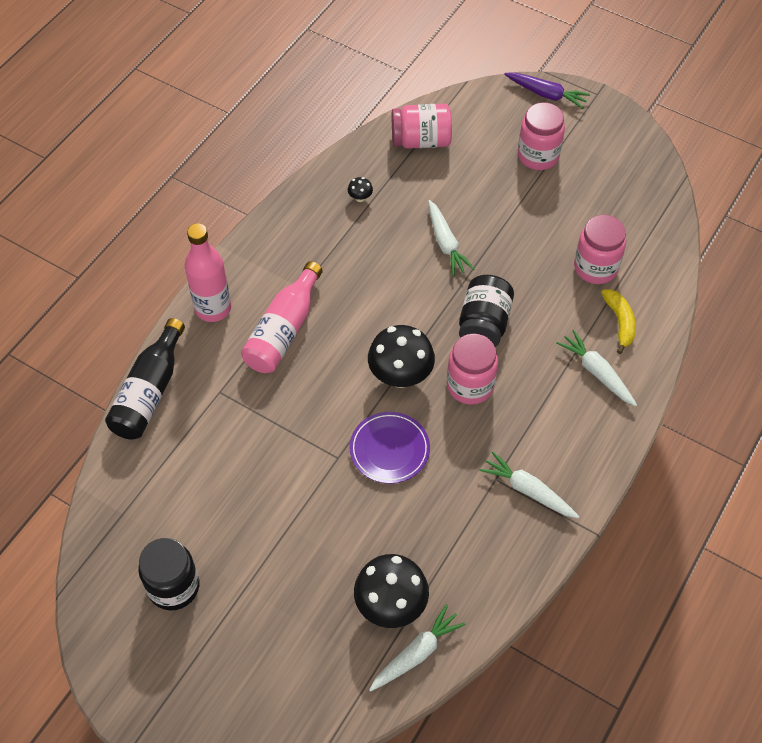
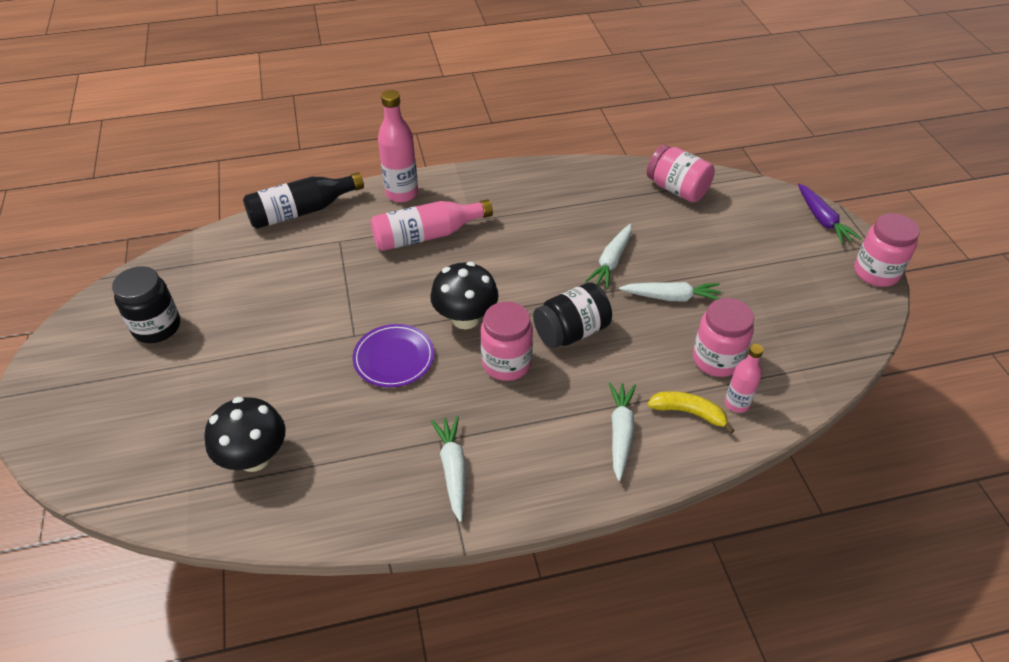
camera: 45 degrees right, 10 degrees down
(360, 198) = (585, 195): black mushroom -> none
(416, 653) = (224, 506): white carrot -> white carrot (671, 297)
(538, 156) = (763, 254): pink jar -> pink jar (876, 272)
(619, 322) = (688, 412): yellow banana -> yellow banana turned 105 degrees counterclockwise
(640, 291) = (736, 403): none -> pink bottle

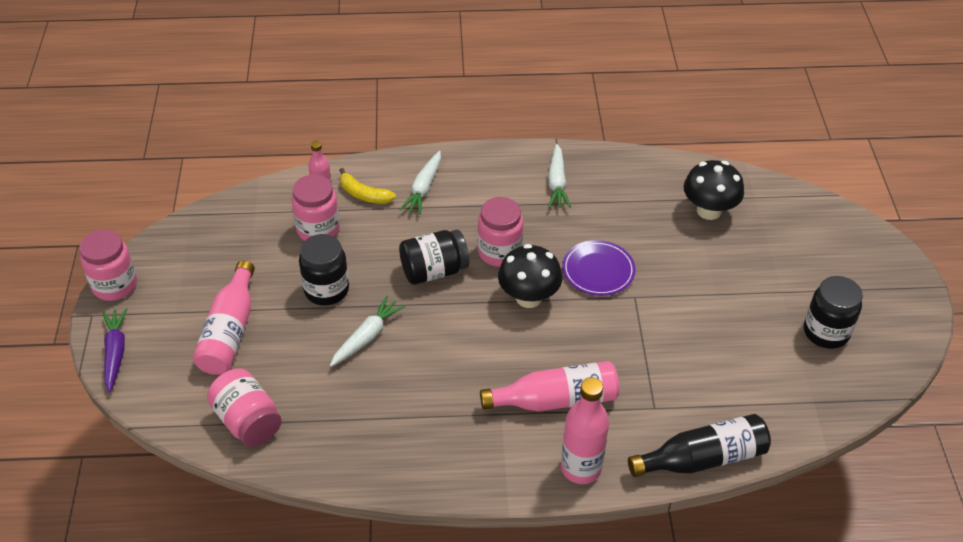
camera: 170 degrees left, 0 degrees up
(671, 297) = (326, 290): white carrot -> black jar
(738, 249) = (229, 331): none -> pink bottle

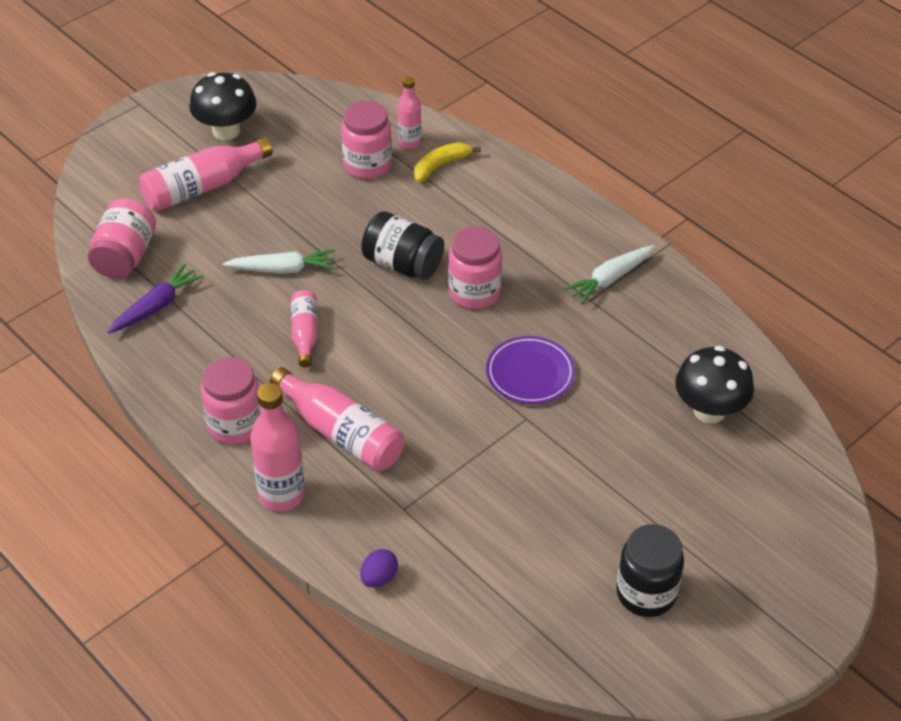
camera: 50 degrees right, 0 degrees up
(115, 285) = (180, 95): pink jar -> pink jar (235, 425)
(115, 353) = (117, 141): purple carrot -> purple carrot (156, 306)
(326, 290) = (307, 213): black jar -> none
(364, 194) = (440, 166): yellow banana -> yellow banana turned 60 degrees clockwise
(423, 188) = (493, 197): white carrot -> none
(443, 363) = (305, 334): none -> pink bottle
(528, 297) = (441, 344): black mushroom -> black mushroom (226, 130)
(702, 458) = (379, 578): black bottle -> purple egg

